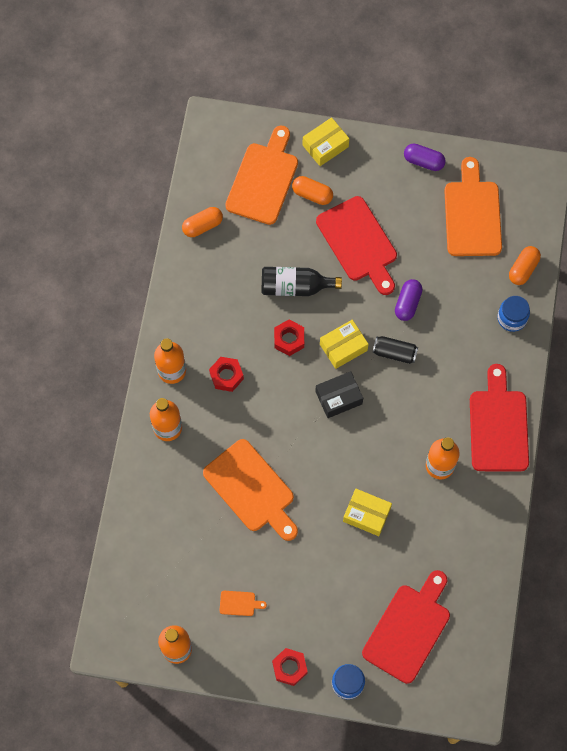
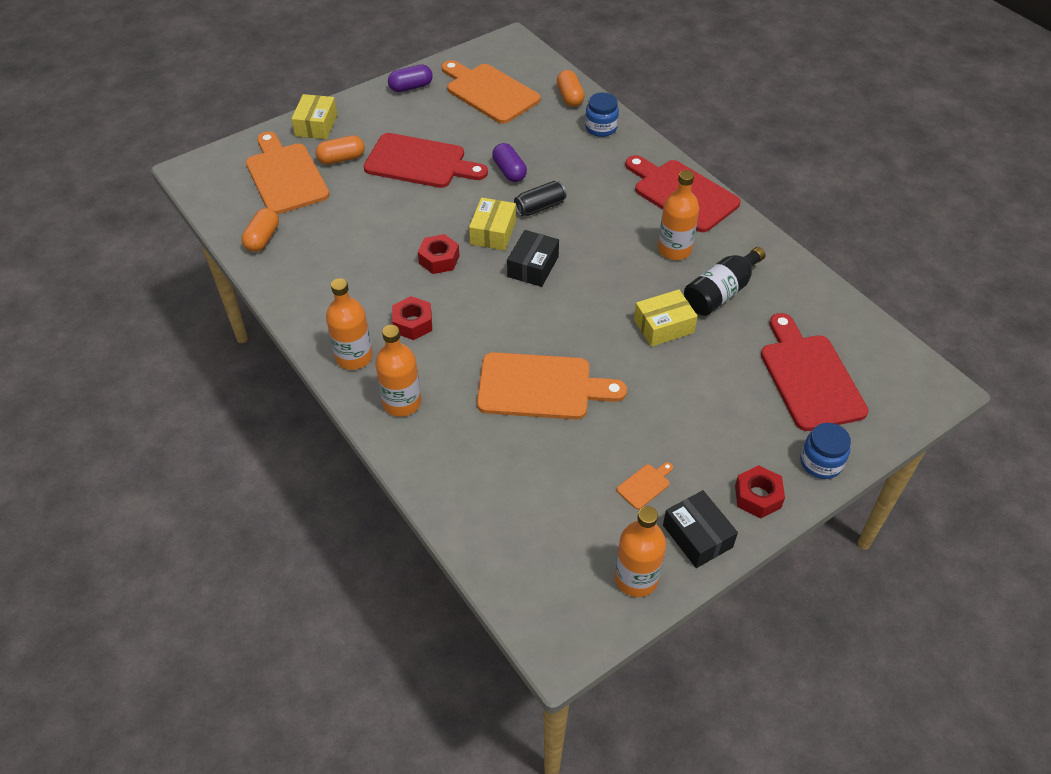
camera: 45 degrees left, 20 degrees down
(232, 657) = (697, 536): none -> black box
(295, 287) = (400, 222): black bottle -> black bottle (721, 292)

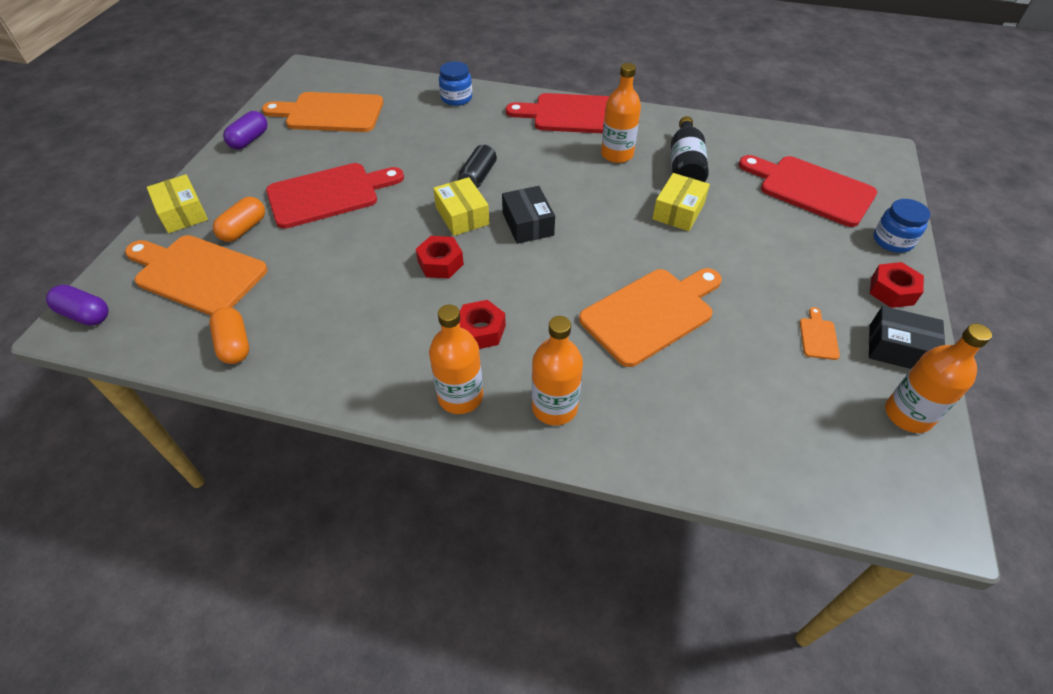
camera: 40 degrees left, 0 degrees up
(509, 171) = (419, 163): purple capsule -> purple capsule (85, 314)
(570, 97) = (405, 88): orange capsule -> none

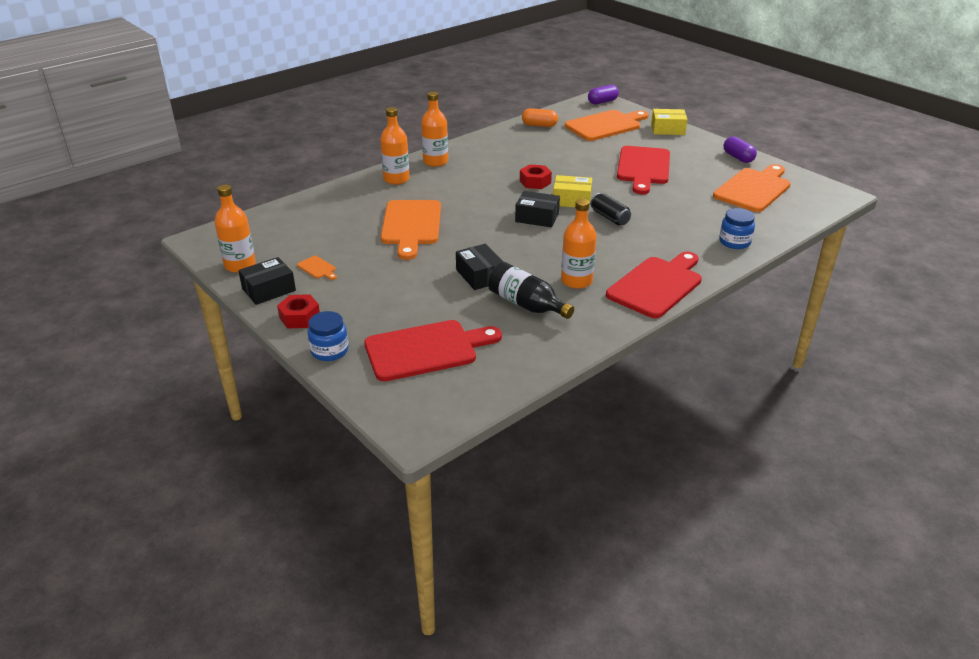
camera: 125 degrees right, 15 degrees down
(244, 229) = (633, 141): orange capsule -> none
(481, 331) = (468, 177): red nut -> none
(678, 211) = (480, 275): yellow box -> black box

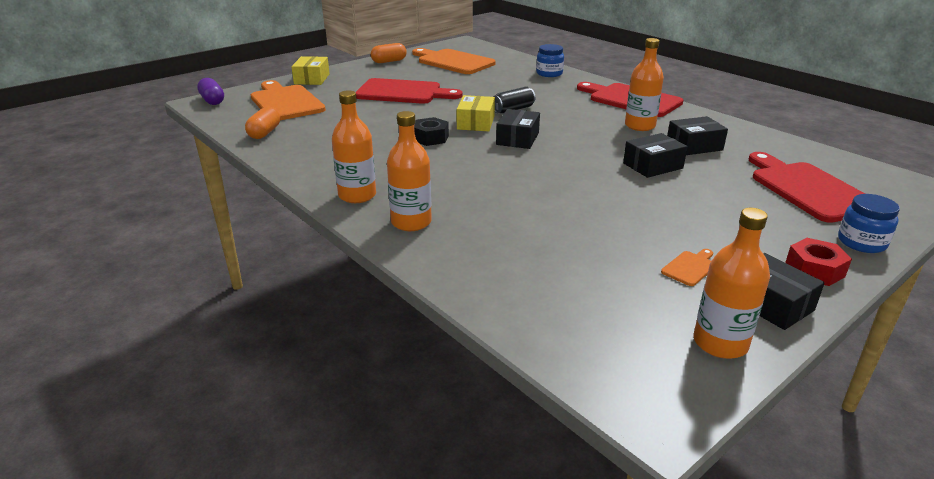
camera: 90 degrees left, 5 degrees down
(411, 225) = (551, 206): orange cutting board -> none
(526, 304) = (694, 146): black bottle -> black box
(535, 182) = (430, 138): red nut -> black nut
(738, 157) = (389, 61): purple capsule -> orange capsule

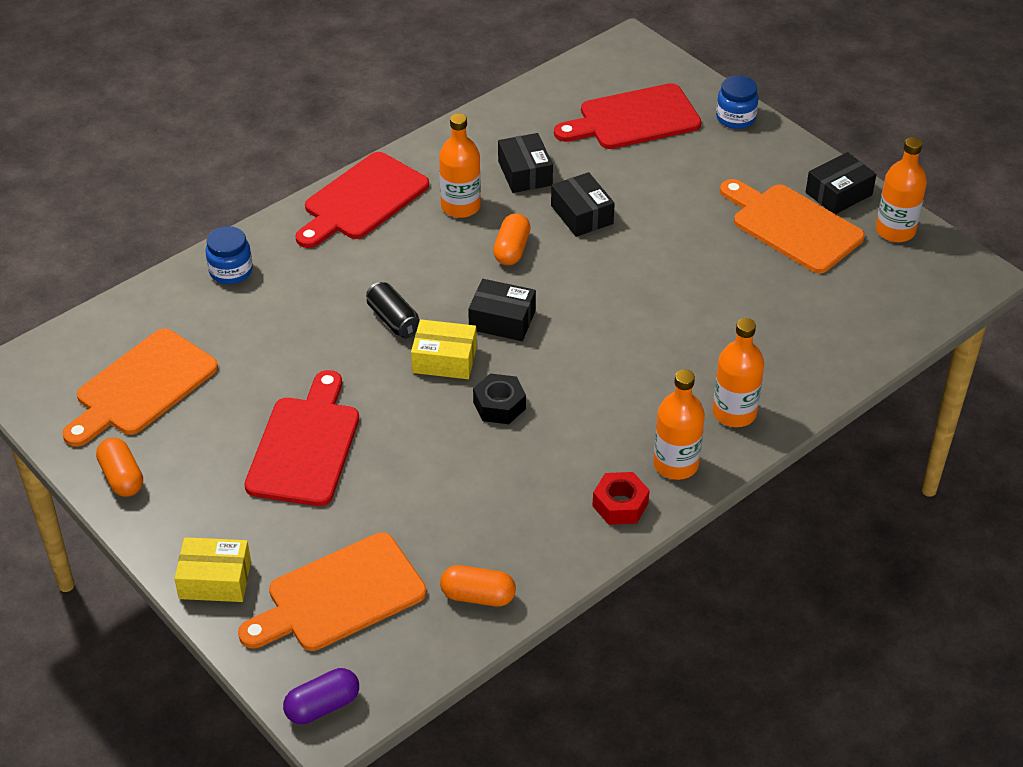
camera: 90 degrees left, 15 degrees up
(597, 141) = (512, 250): none -> orange capsule
(690, 267) = (792, 226): orange cutting board -> orange cutting board, size x2.47
(814, 270) = (784, 157): red nut -> red nut (620, 505)

